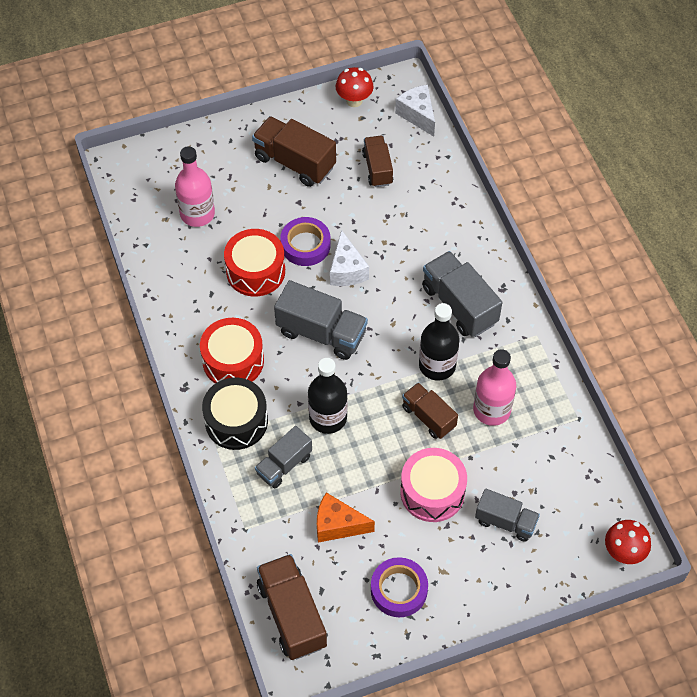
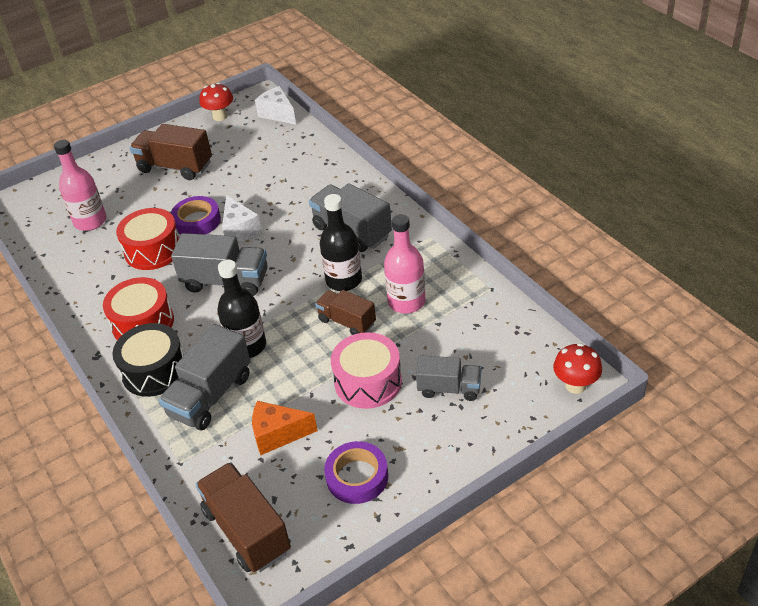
camera: 10 degrees left, 15 degrees down
(284, 465) = (210, 396): grey truck -> grey truck, size x1.56
(377, 168) = (251, 155): brown truck -> none

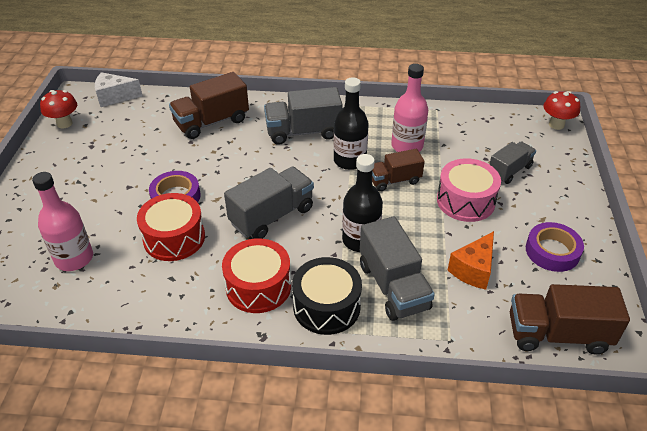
camera: 55 degrees left, 0 degrees up
(175, 167) = (86, 176): brown truck -> brown truck (211, 122)
(240, 230) = (222, 180): white cheese -> none

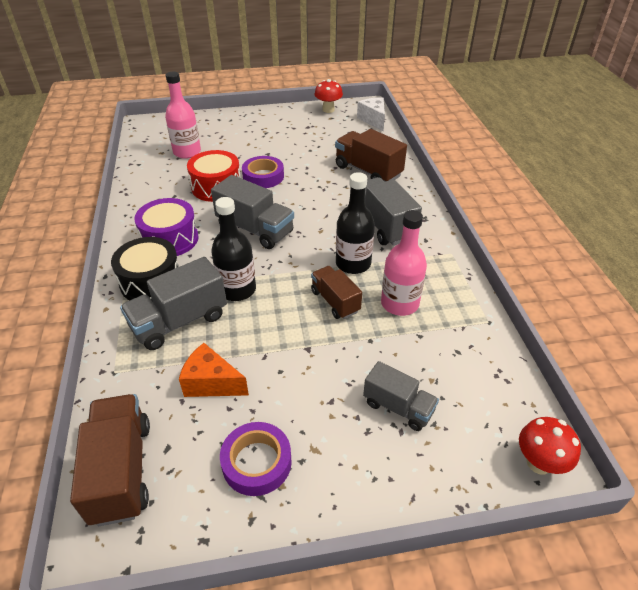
camera: 75 degrees right, 0 degrees up
(258, 286) = (170, 239): red drum -> purple drum
(465, 201) = (322, 366): pink drum -> none

